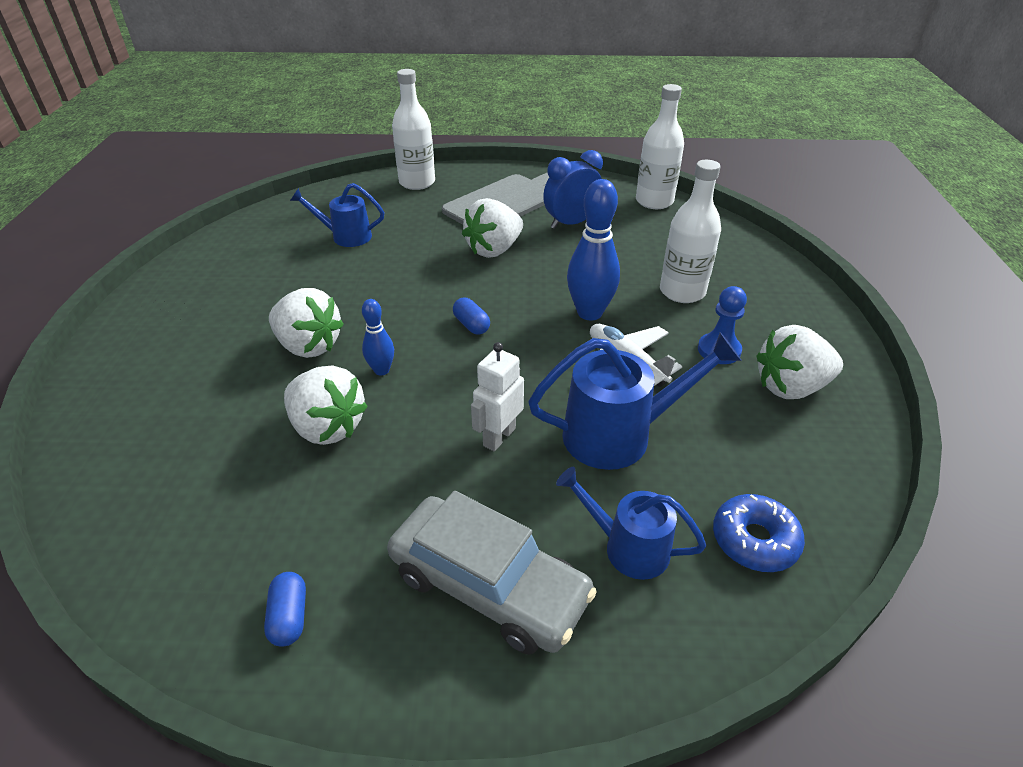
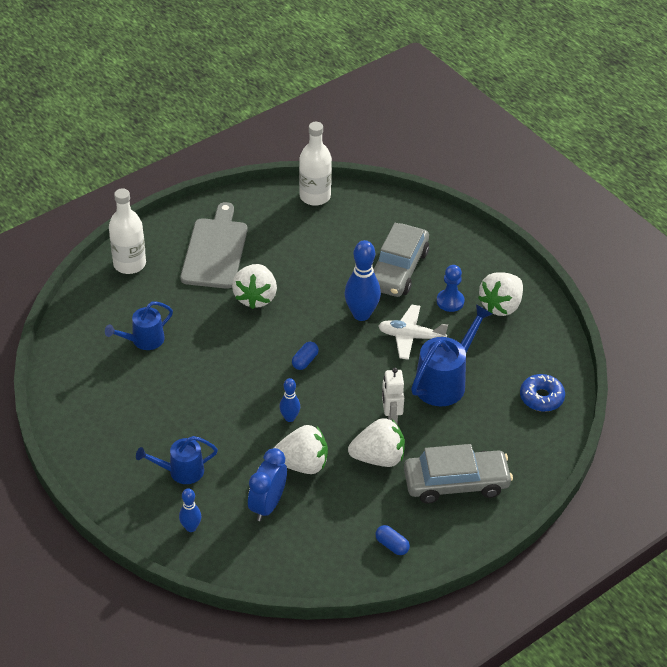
camera: 40 degrees left, 5 degrees up
(124, 421) = (191, 527): none -> blue bowling pin
(308, 346) = (229, 428): white strawberry -> white strawberry (378, 457)
(471, 325) = (305, 361): blue capsule -> blue capsule turned 75 degrees counterclockwise
(571, 223) = (280, 246): blue clock -> blue clock (267, 505)
(627, 547) = (495, 432): blue watering can -> blue watering can (180, 471)
(682, 292) = (398, 269): white bottle -> grey car

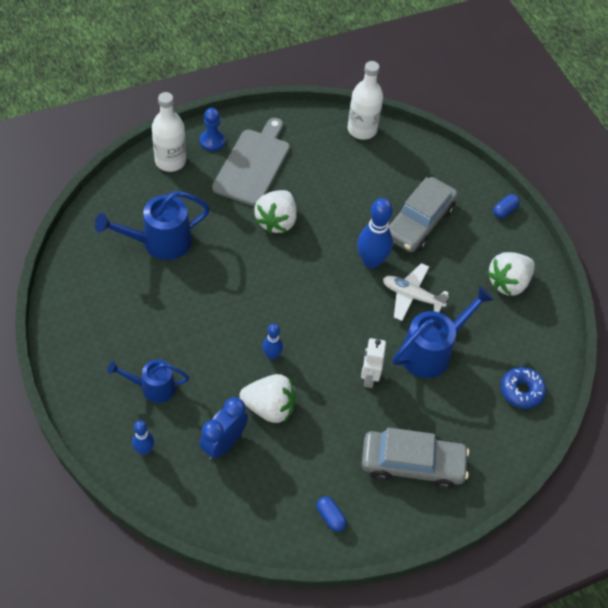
camera: 10 degrees right, 10 degrees up
(143, 341) = (159, 242): blue watering can -> blue watering can, size x1.57
(305, 361) = (303, 298): blue capsule -> blue capsule (504, 210)
(378, 457) = (344, 418): white strawberry -> none
(450, 301) = (460, 267): blue pawn -> blue pawn (212, 141)

